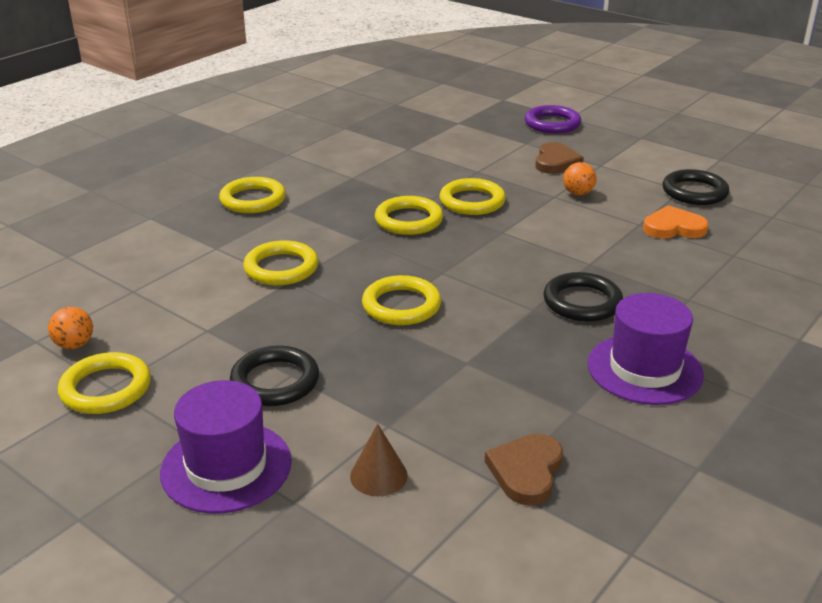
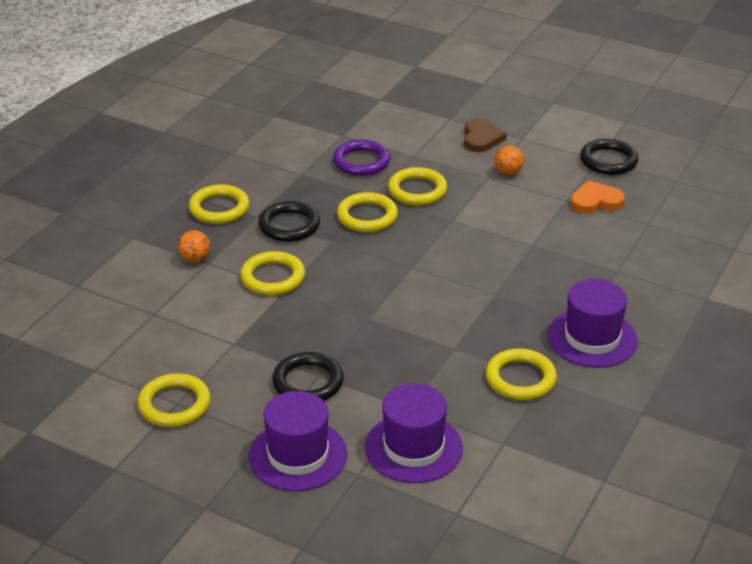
camera: 10 degrees left, 5 degrees up
(74, 345) = (129, 370): orange ball -> orange ball (195, 259)
(378, 475) = (413, 448): brown cone -> purple hat
(401, 305) = (387, 303): yellow ring -> yellow ring (520, 378)
(526, 471) = (520, 431): brown heart -> none
(552, 124) = (468, 93): purple ring -> purple ring (361, 162)
(582, 302) = (533, 283): black ring -> black ring (289, 225)

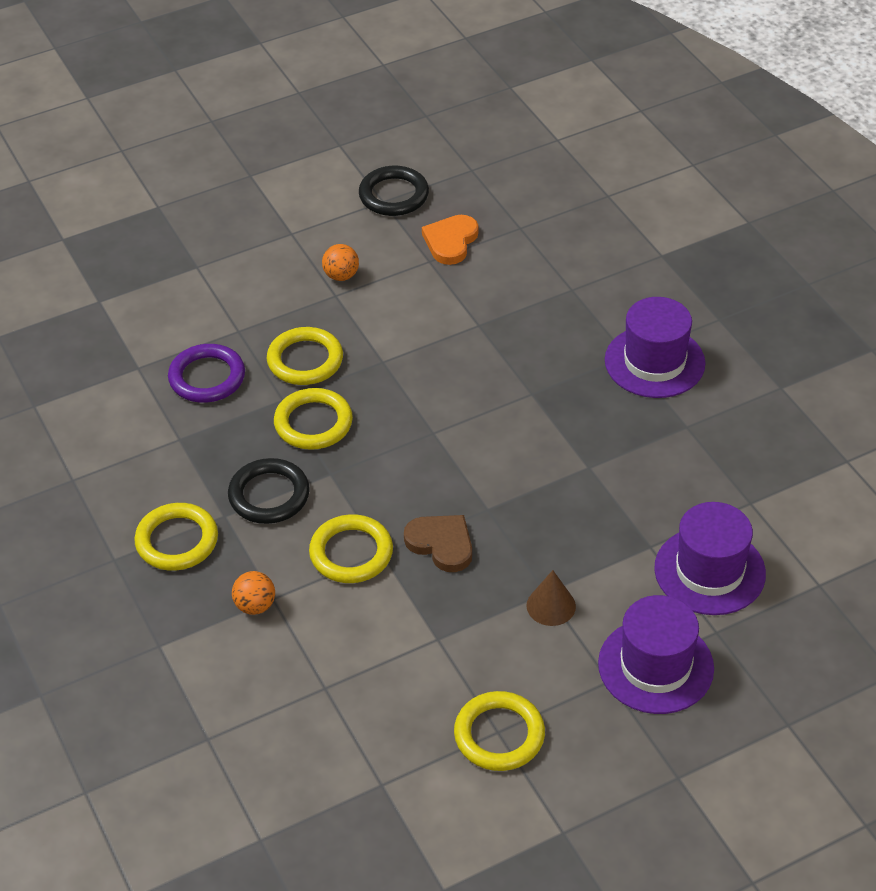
camera: 55 degrees left, 10 degrees up
(308, 382) = (551, 606): black ring -> brown cone
(481, 138) = (260, 263): brown heart -> brown heart (441, 544)
(520, 378) = (671, 443): yellow ring -> none

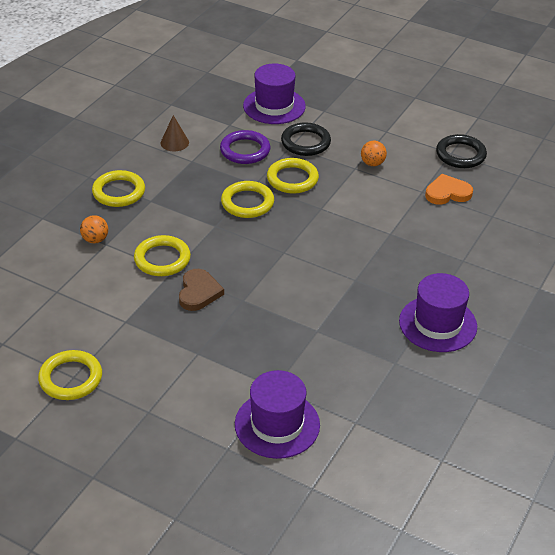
camera: 55 degrees right, 5 degrees down
(269, 495) = (179, 210): black ring -> black ring (305, 142)
(551, 606) = (188, 360): brown cone -> brown cone (174, 142)
(655, 666) = (176, 429): purple hat -> purple hat (274, 106)

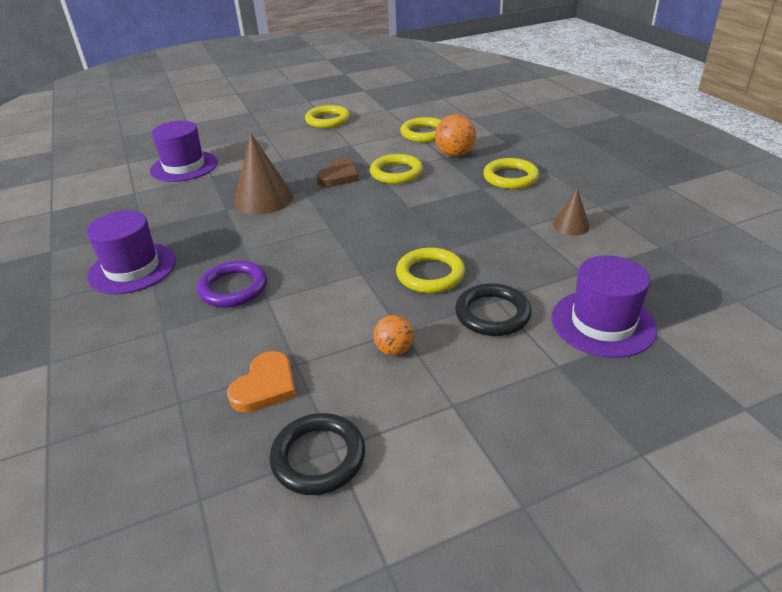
camera: 130 degrees right, 5 degrees down
(95, 240) = (454, 154): orange ball -> orange ball, size x1.57
(199, 292) = (339, 176): brown heart -> brown heart turned 105 degrees counterclockwise
(245, 150) = (516, 263): purple ring -> purple ring (233, 288)
(247, 203) = (422, 233): yellow ring -> yellow ring (424, 133)
(280, 317) = (263, 199): none -> brown cone

